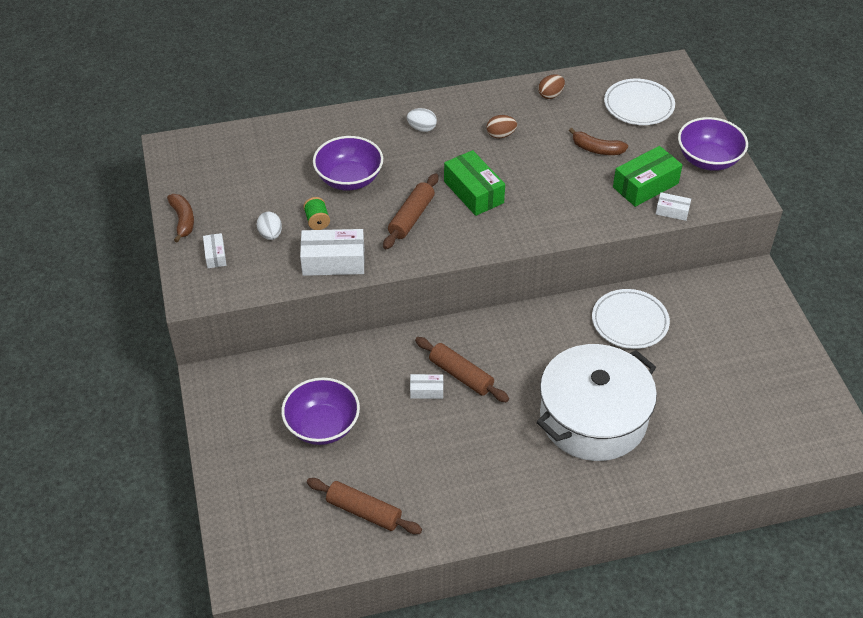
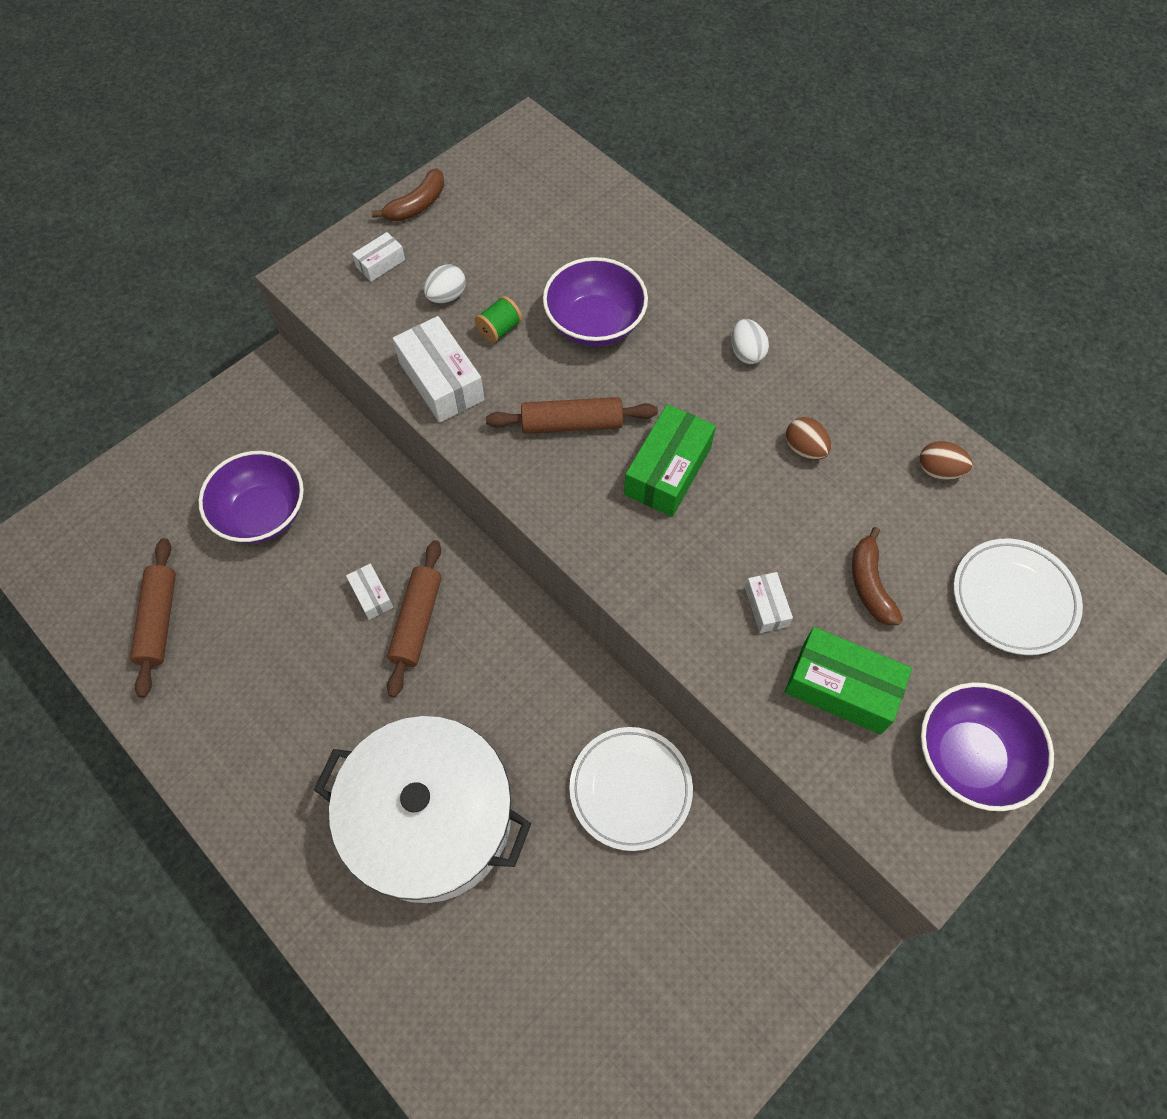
camera: 60 degrees right, 15 degrees up
(672, 211) = (812, 752): white box -> white box (766, 607)

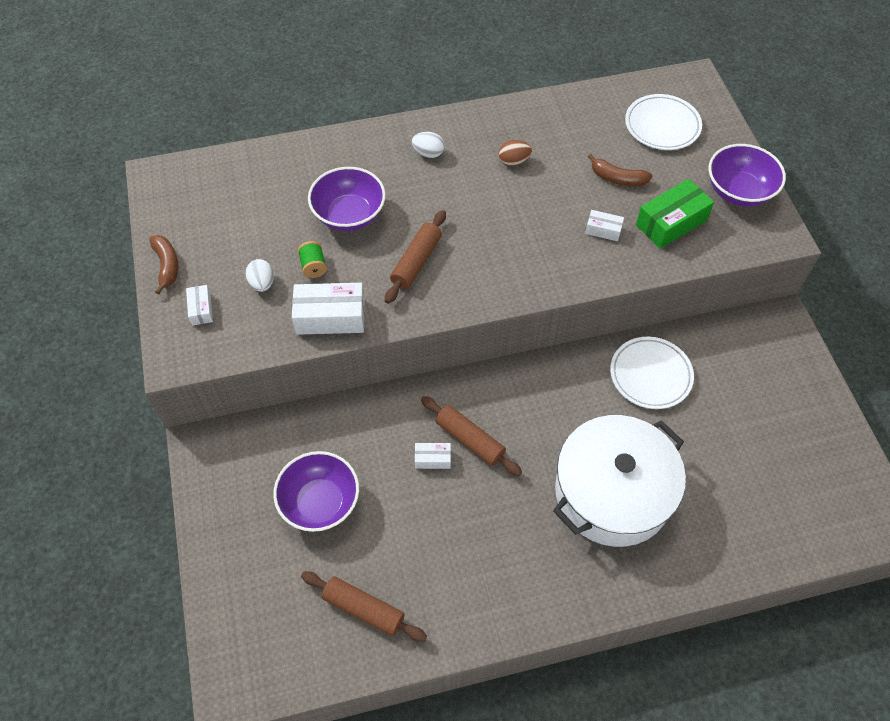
camera: 60 degrees left, 5 degrees down
(668, 471) = (484, 231): green box -> none
(938, 470) = (567, 113): brown egg -> none

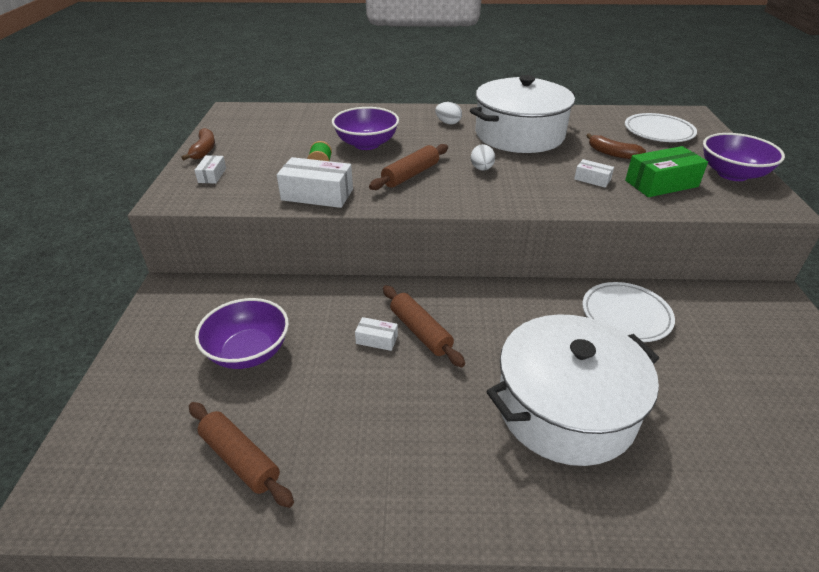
camera: 15 degrees right, 20 degrees down
(262, 283) = (272, 169): white egg -> white egg (482, 169)
(513, 161) = (519, 134): brown egg -> white pot

